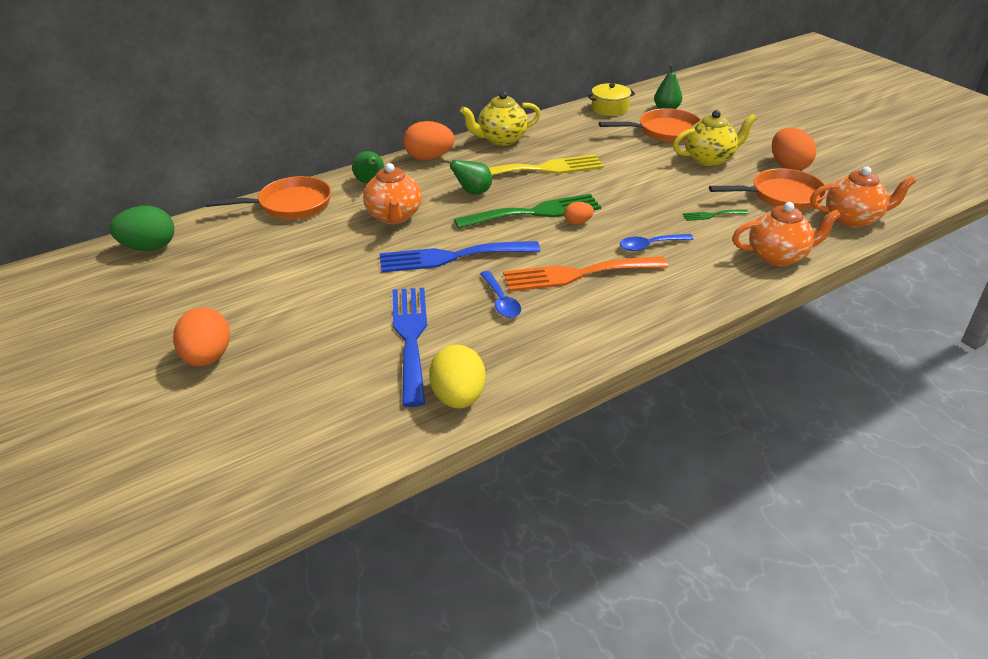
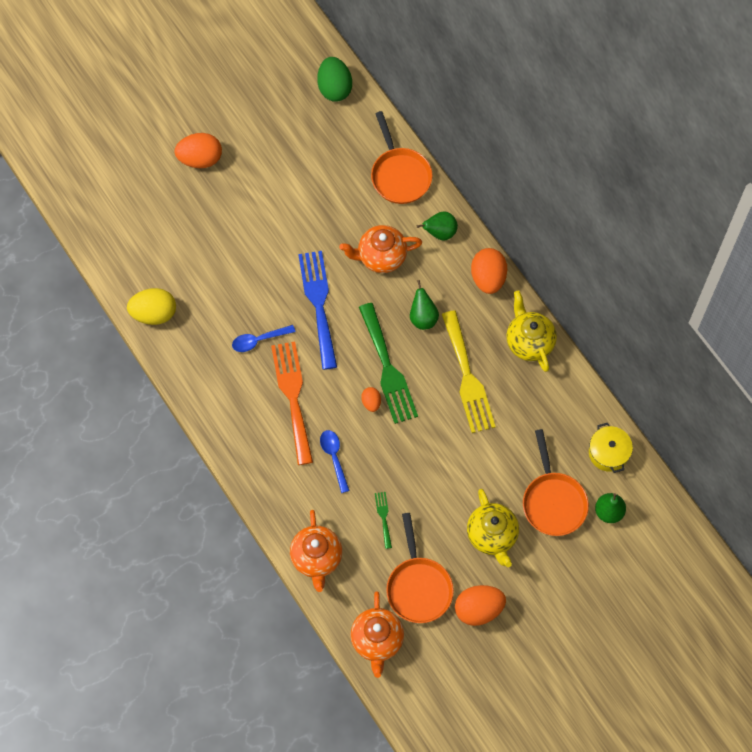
camera: 90 degrees right, 30 degrees up
(410, 338) = (217, 281): blue fork -> none

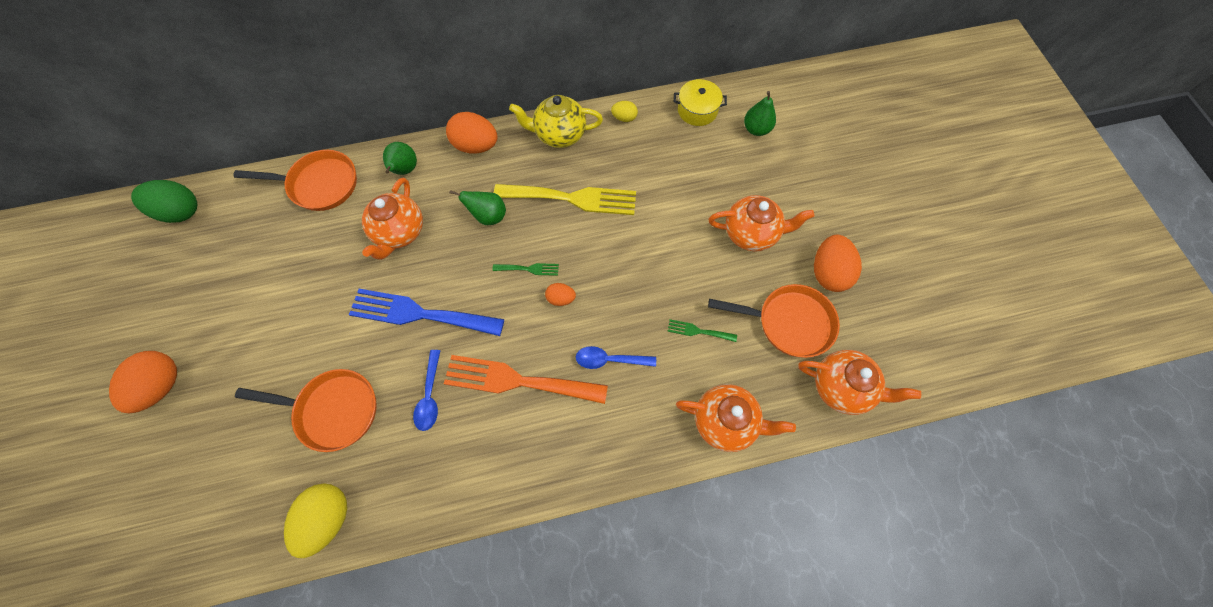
camera: 70 degrees left, 0 degrees up
(388, 368) = (529, 269): green fork -> green fork, size x0.44
(492, 536) = (751, 233): yellow teapot -> orange teapot
(553, 502) = (731, 170): orange pan -> orange pan (333, 410)
(571, 391) = (624, 118): none -> yellow egg

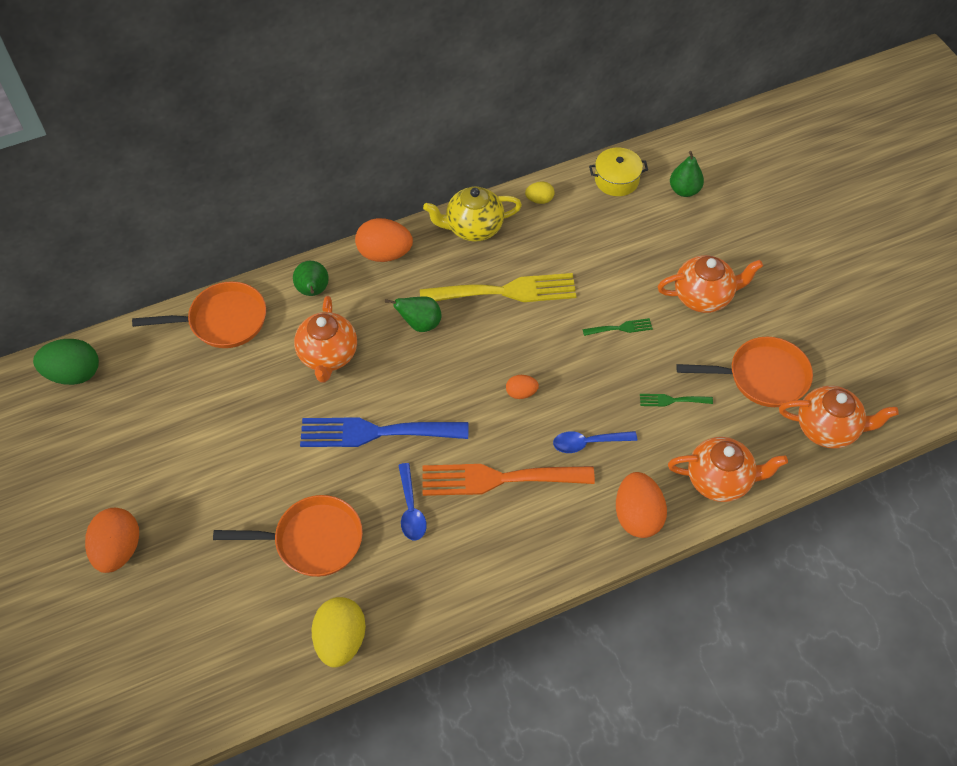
camera: 10 degrees left, 10 degrees down
(529, 269) = (479, 369): green fork -> green fork (620, 328)
(828, 273) = (791, 322): orange egg -> orange egg (637, 516)

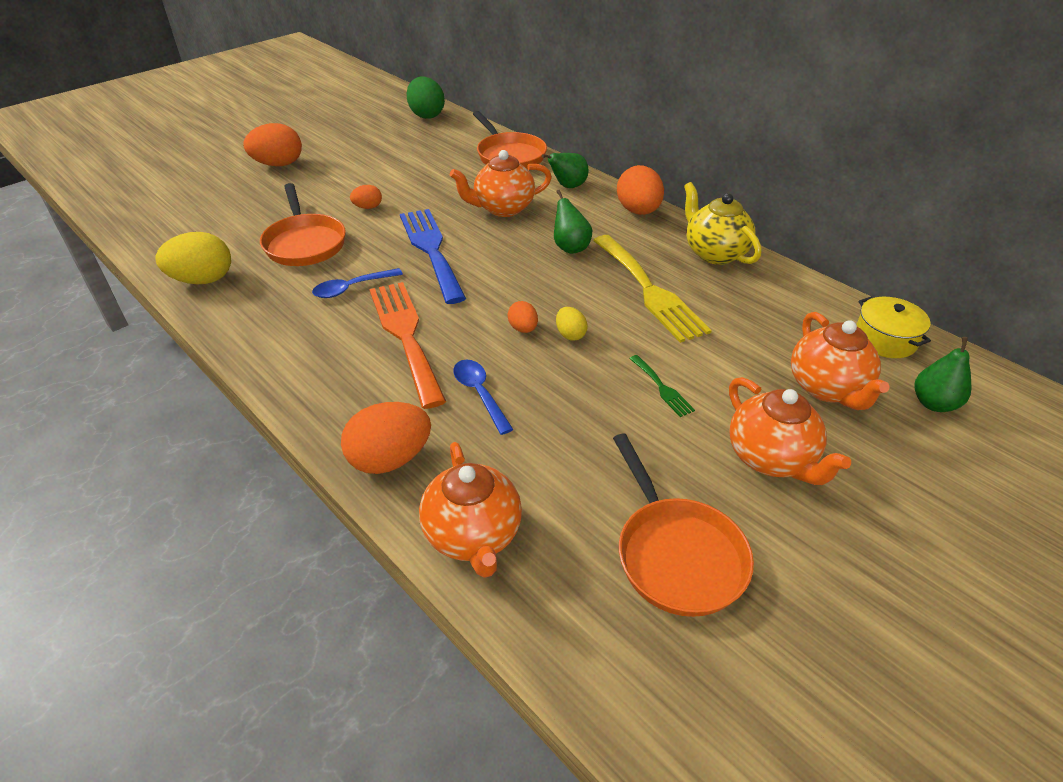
camera: 70 degrees right, 15 degrees down
(268, 472) = (368, 207): none -> orange egg
(539, 200) = (794, 287): yellow egg -> yellow egg (570, 334)
(672, 400) = (580, 458): green fork -> none
(827, 428) = (627, 668): orange teapot -> orange teapot (827, 388)

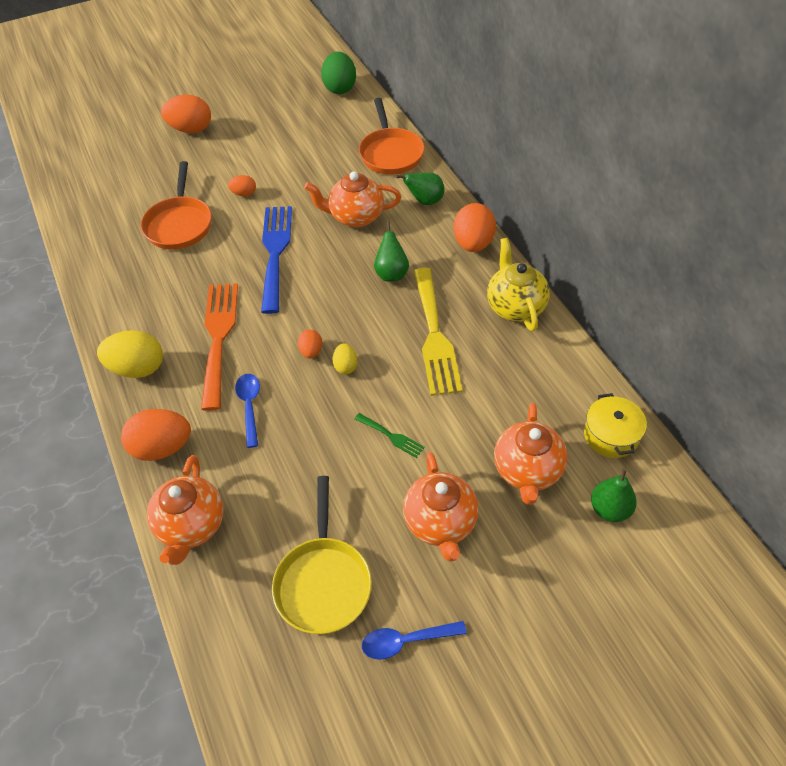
camera: 20 degrees right, 10 degrees up
(203, 280) = (92, 247): yellow egg -> yellow egg (138, 368)
(352, 288) = (197, 280): blue spoon -> blue spoon (406, 641)
(662, 388) = (391, 436): green fork -> green fork turned 45 degrees counterclockwise
(676, 554) = (323, 582): orange pan -> yellow pan

